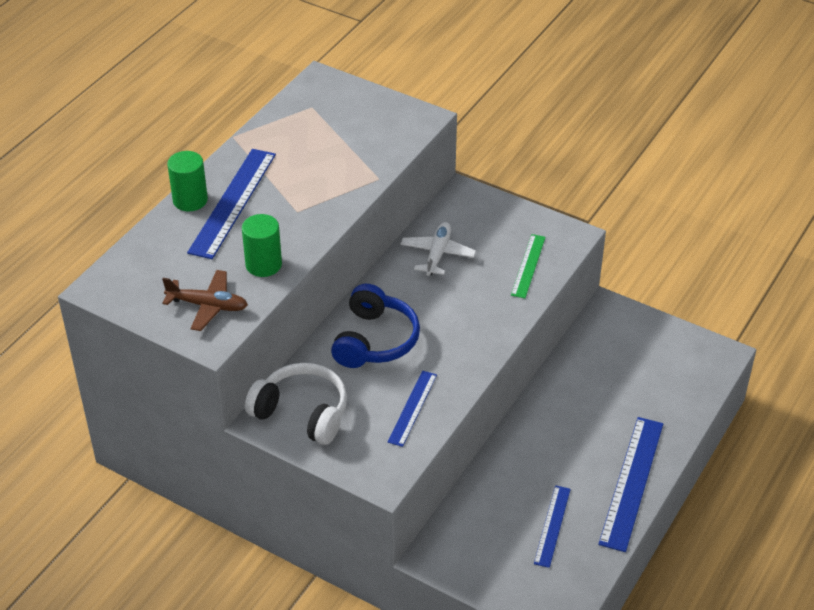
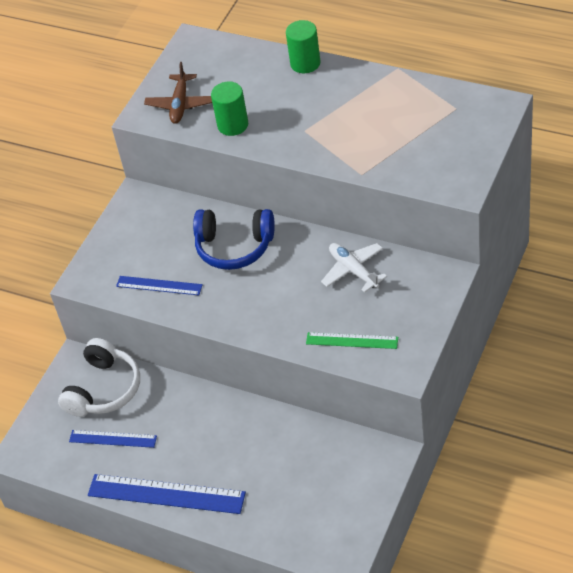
camera: 90 degrees right, 5 degrees up
(232, 202) = (308, 89): blue ruler -> none
(302, 413) = (147, 217): white headphones -> white headphones (104, 389)
(437, 254) = (353, 270): white plane -> white plane turned 135 degrees counterclockwise

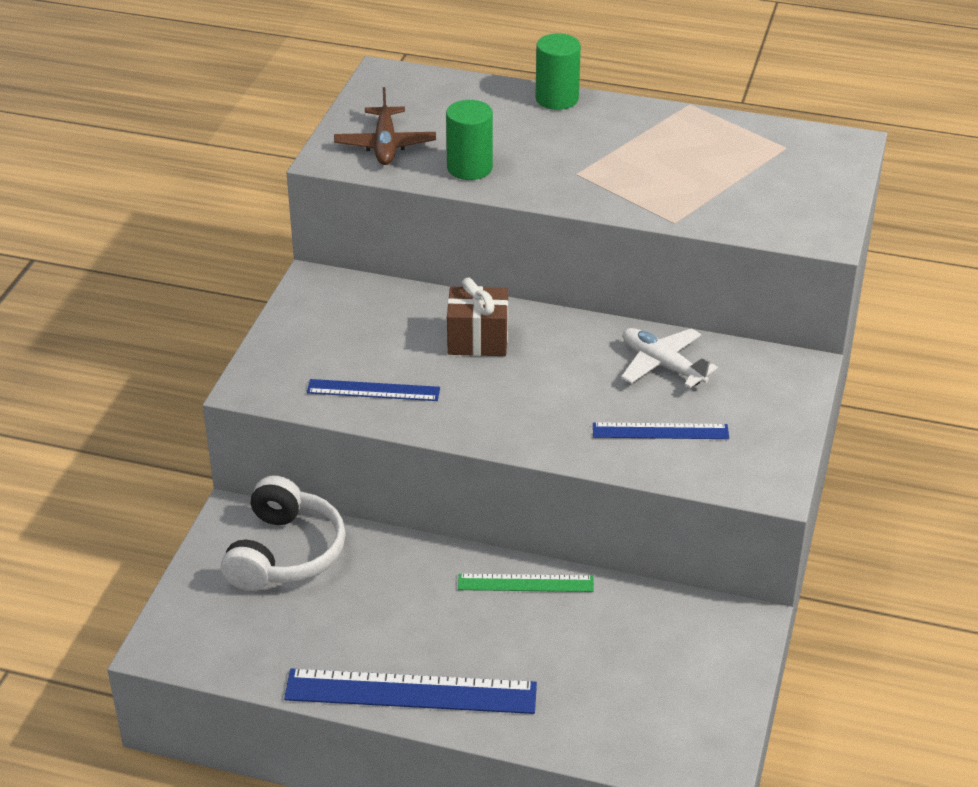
camera: 15 degrees left, 10 degrees down
(113, 439) = (311, 619): blue ruler -> blue ruler (660, 431)
(234, 247) = (478, 340): blue headphones -> brown gift
(352, 341) = (683, 451): green ruler -> green ruler (525, 583)

